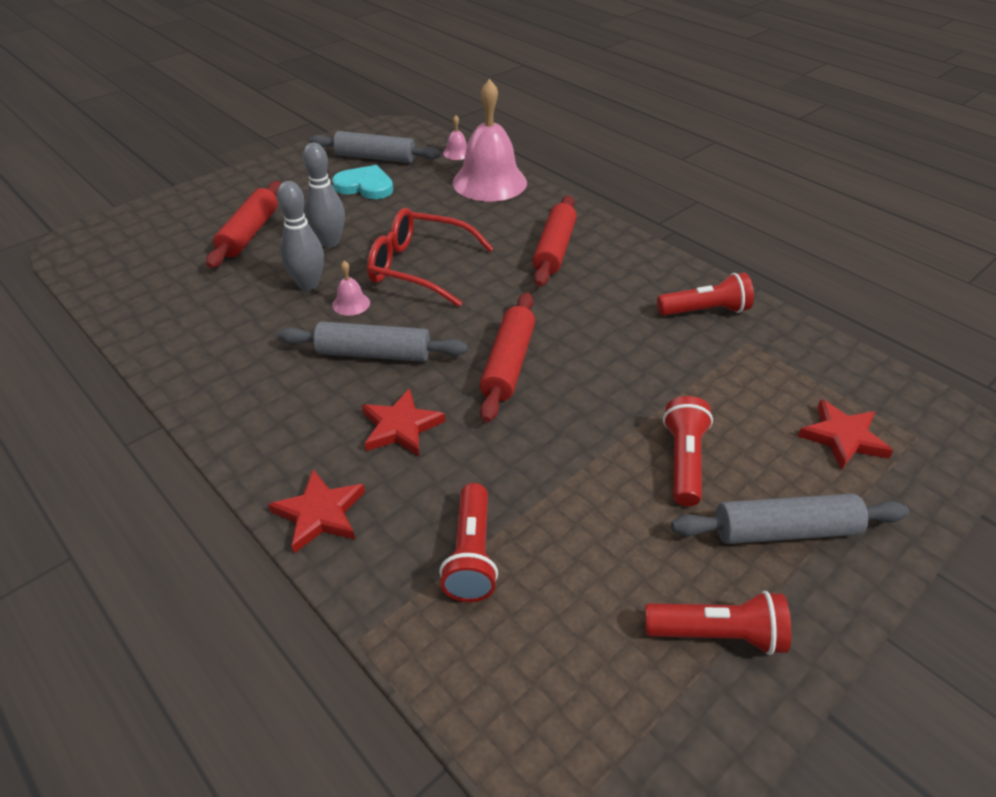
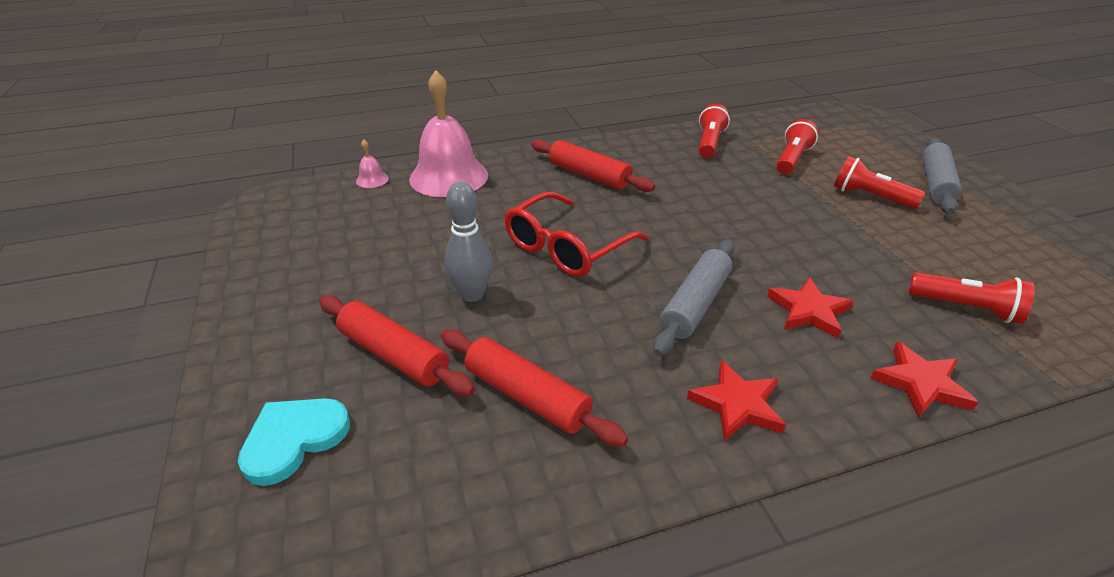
camera: 65 degrees left, 5 degrees down
(308, 284) = (546, 325): grey bowling pin -> none
(351, 304) = (602, 302): pink bell -> none
(365, 186) = (375, 247): turquoise heart -> turquoise heart (294, 439)
(375, 157) = (320, 228): grey rolling pin -> none
(508, 364) = (740, 236): red rolling pin -> red rolling pin (527, 396)
(717, 634) = (1024, 230): red flashlight -> red flashlight (792, 159)
(842, 437) = (854, 142): red star -> red star (737, 404)

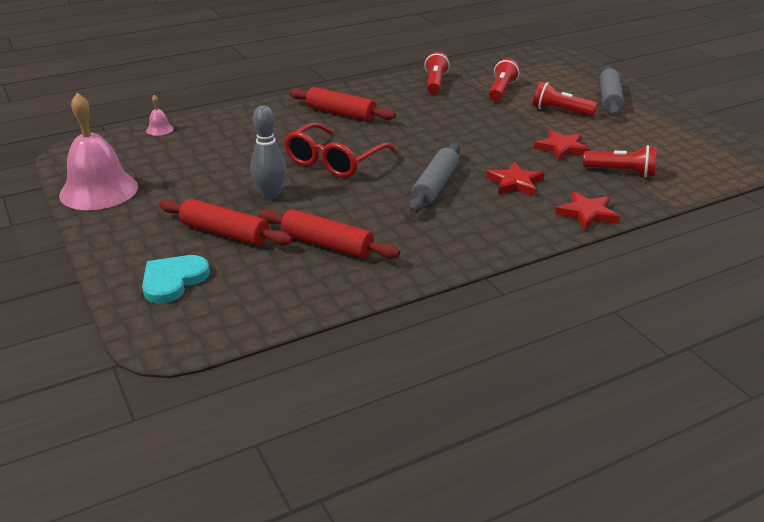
camera: 10 degrees left, 5 degrees down
(449, 177) = (224, 122): pink bell -> pink bell (99, 190)
(737, 404) = (469, 235): red star -> red star (561, 148)

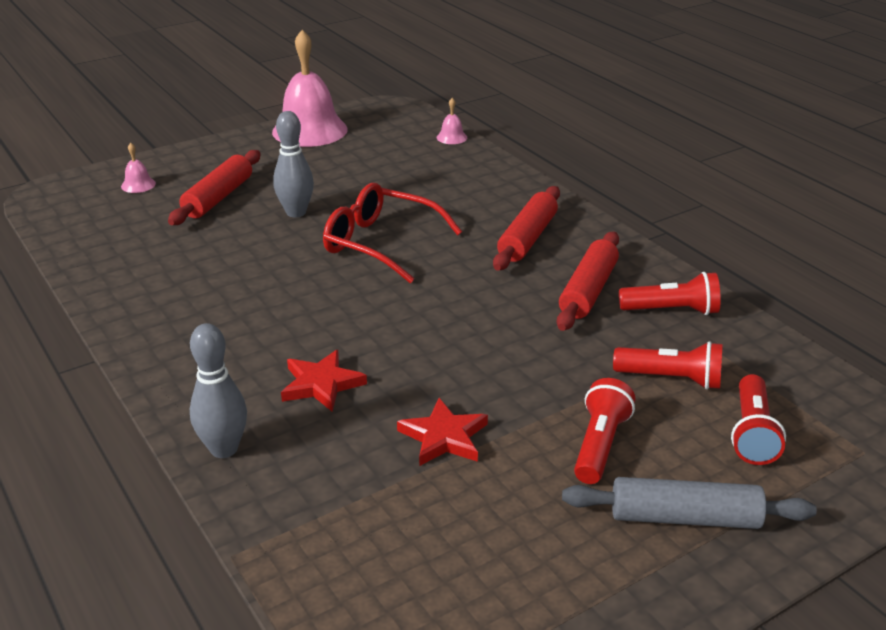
camera: 85 degrees right, 0 degrees up
(173, 280) = (138, 185): turquoise heart -> pink bell
(327, 244) = (183, 253): red rolling pin -> red rolling pin (588, 291)
(435, 186) = (313, 318): grey rolling pin -> none
(587, 214) = (224, 449): red star -> grey bowling pin
(621, 172) = (359, 500): red flashlight -> red flashlight (752, 433)

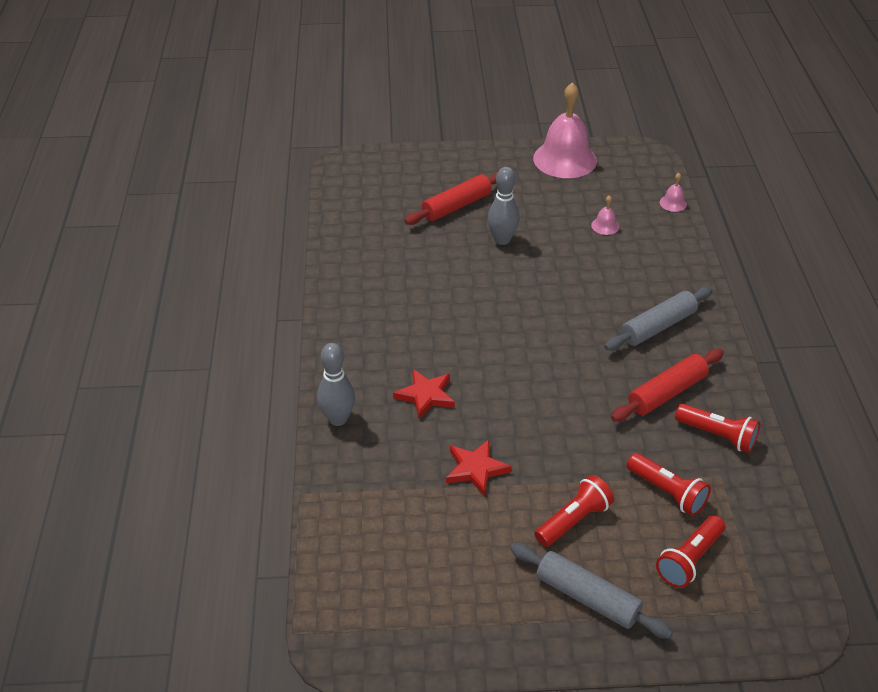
camera: 30 degrees right, 10 degrees up
(138, 185) = (409, 175): pink bell -> pink bell (605, 226)
(380, 243) = (544, 291): red glasses -> none
(527, 238) = (657, 326): red rolling pin -> grey rolling pin

